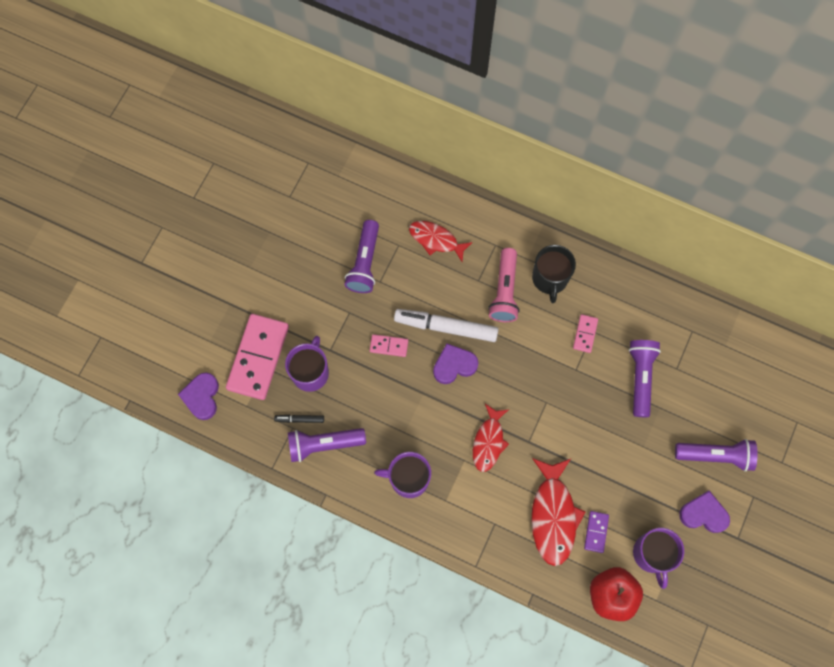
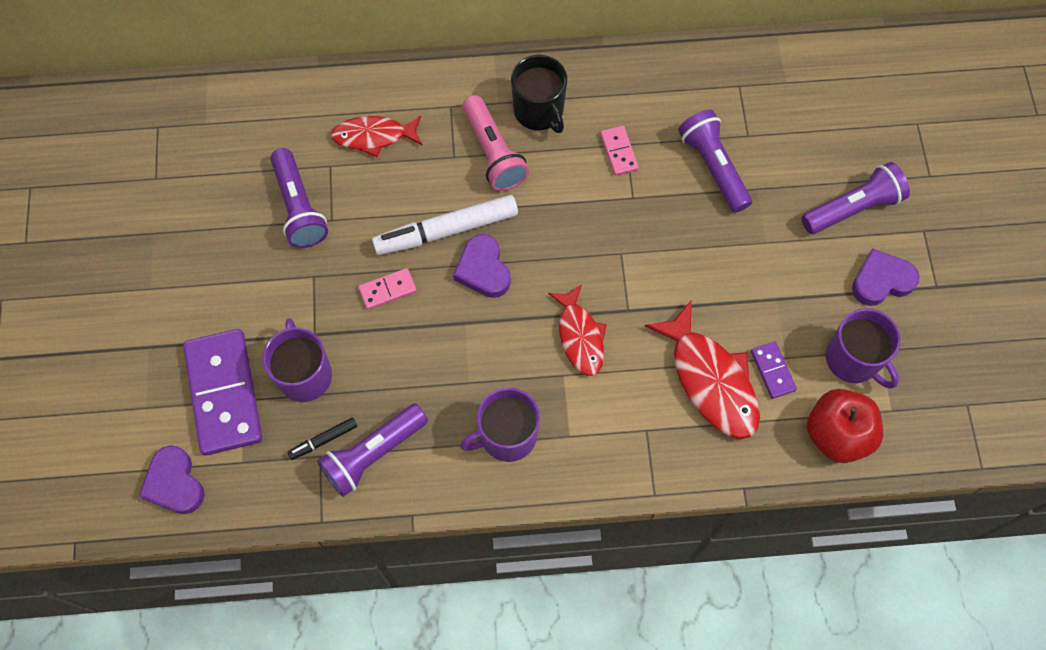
camera: 30 degrees left, 5 degrees down
(258, 357) = (224, 393): pink domino -> purple domino
(454, 365) = (483, 270): purple heart -> purple heart turned 60 degrees counterclockwise

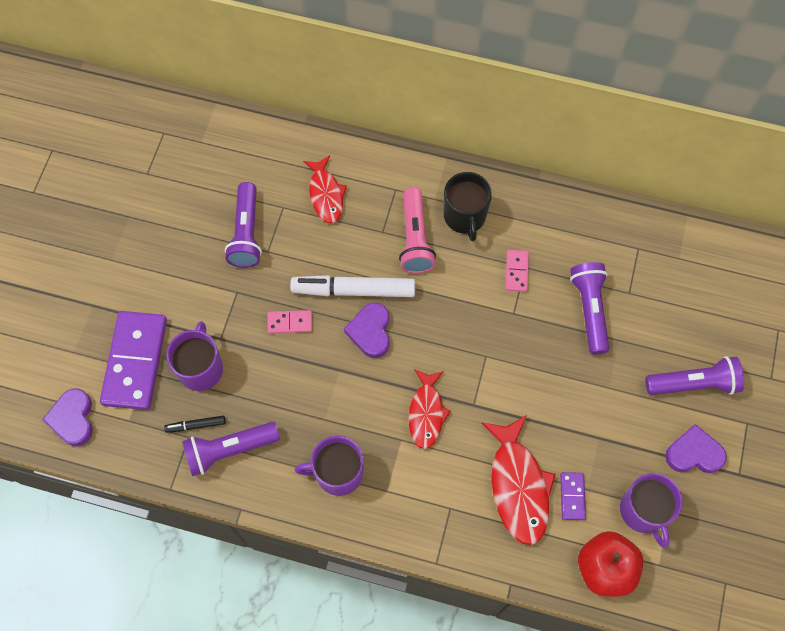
camera: 20 degrees right, 0 degrees up
(374, 136) = (326, 194): red fish -> red fish turned 120 degrees counterclockwise

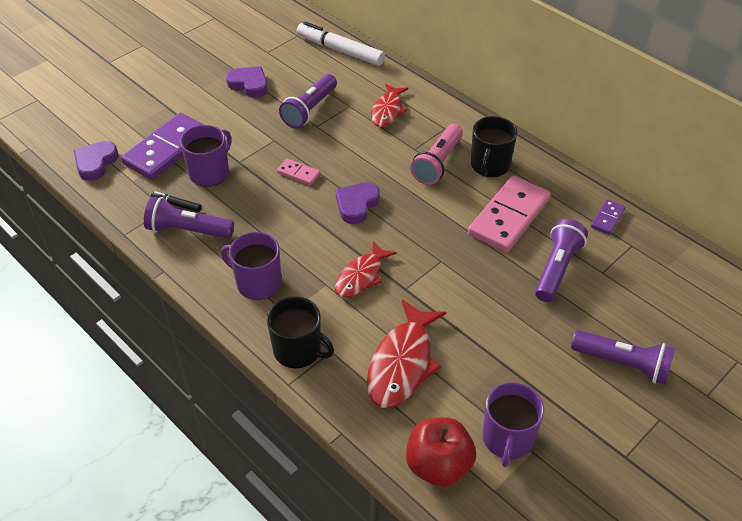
camera: 30 degrees right, 20 degrees down
(353, 290) = (364, 174): white marker -> white marker (340, 50)
(422, 524) = (298, 350): none -> black mug
(516, 271) = (508, 217): pink domino -> pink domino, size x2.19
(572, 496) = (446, 395): purple domino -> purple domino (607, 218)
(694, 453) = (588, 417): purple heart -> purple heart (249, 84)

